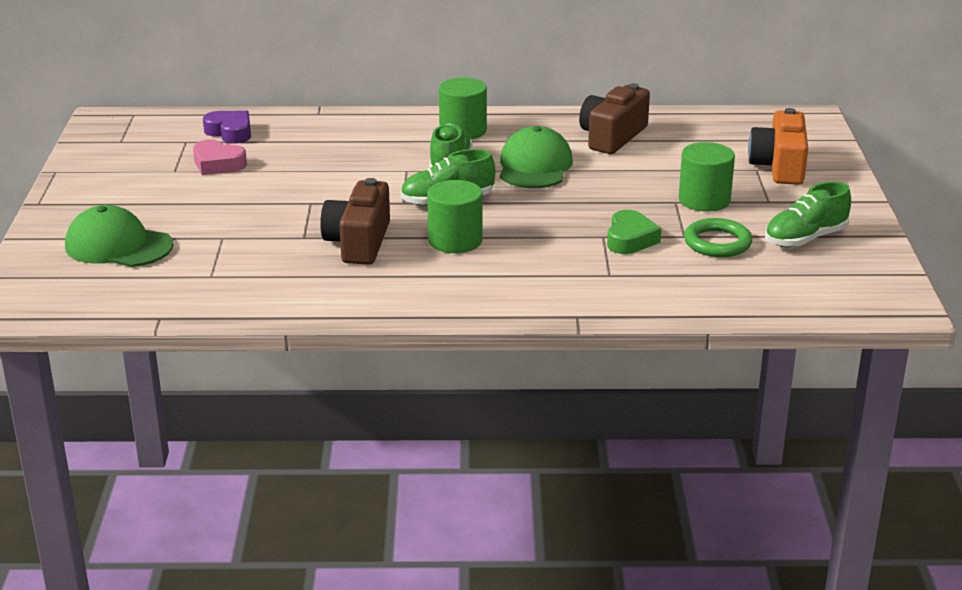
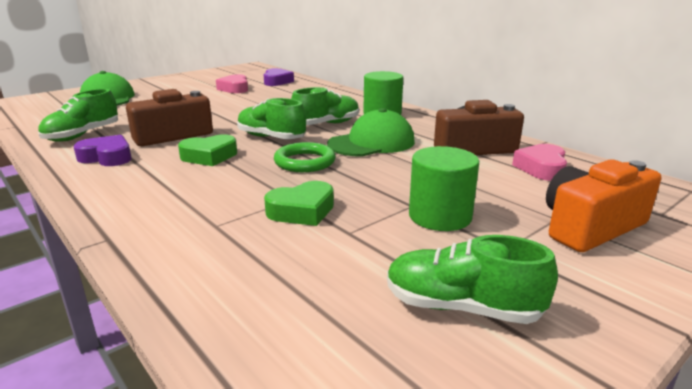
camera: 50 degrees right, 5 degrees down
(275, 285) = (82, 135): none -> green shoe
(379, 285) = (107, 157): none -> purple heart
(455, 240) = (209, 156): green cylinder -> green heart
(684, 134) = (541, 168): none -> pink heart
(717, 243) = (360, 254): green ring -> green ring (304, 162)

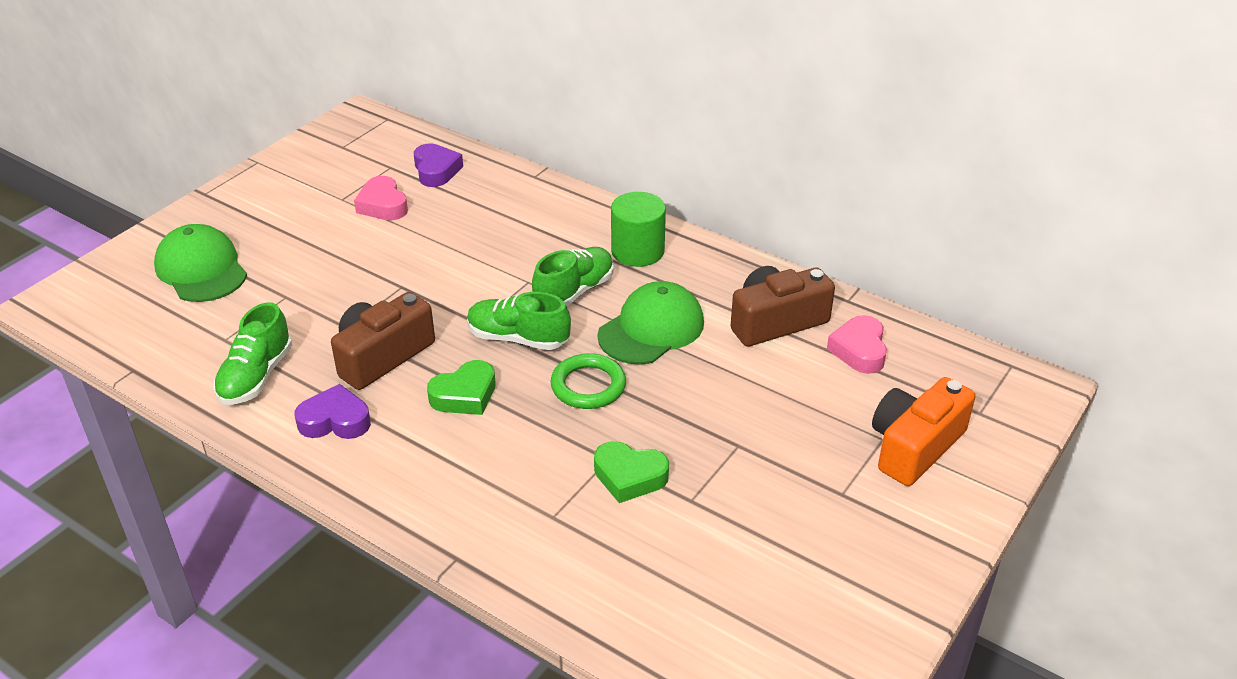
camera: 15 degrees left, 15 degrees up
(302, 211) = (629, 476): green heart -> green heart turned 60 degrees clockwise
(440, 216) = (771, 458): green cylinder -> none
(461, 307) = (819, 573): green shoe -> none

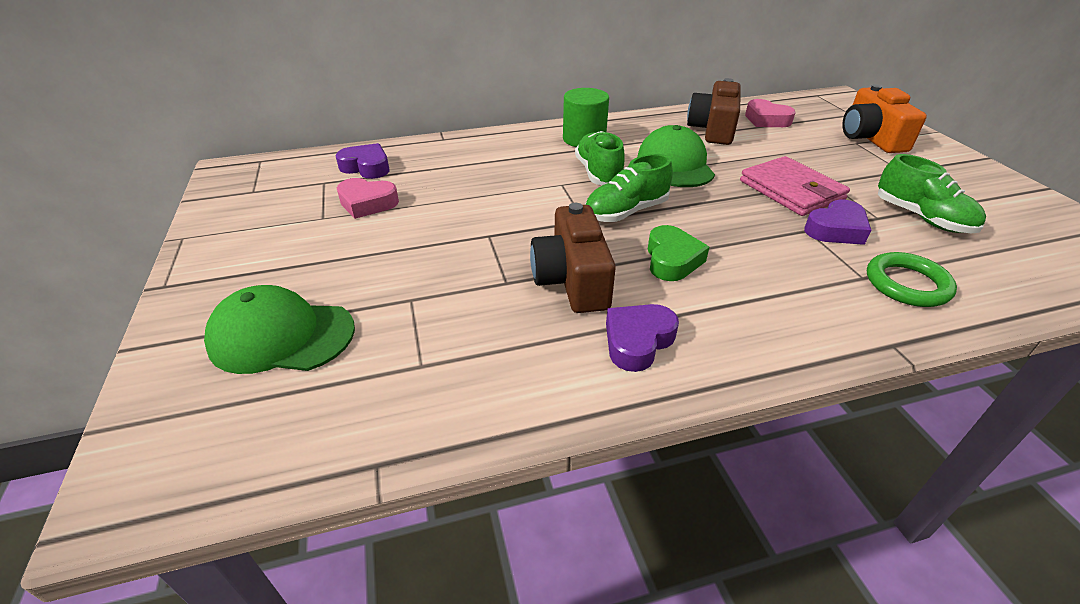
camera: 50 degrees left, 0 degrees up
(256, 376) = (511, 366): green shoe -> green shoe (921, 218)
(588, 386) = (714, 207): green ring -> green ring (907, 284)
(629, 476) = (836, 229): green heart -> purple heart
(684, 424) = (791, 190): none -> pink wallet

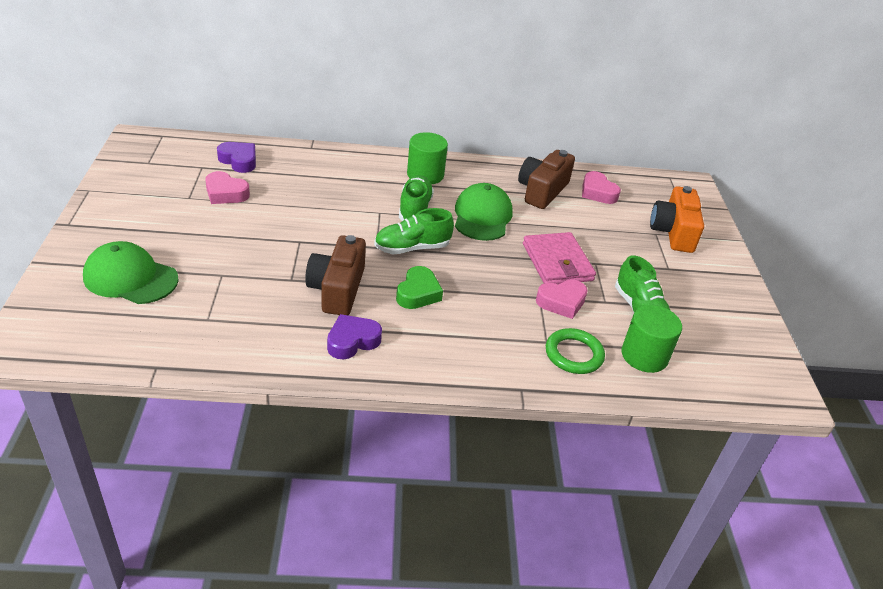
camera: 10 degrees right, 0 degrees up
(836, 229) = (561, 302): purple heart -> pink heart
(979, 265) = (644, 356): none -> green cylinder

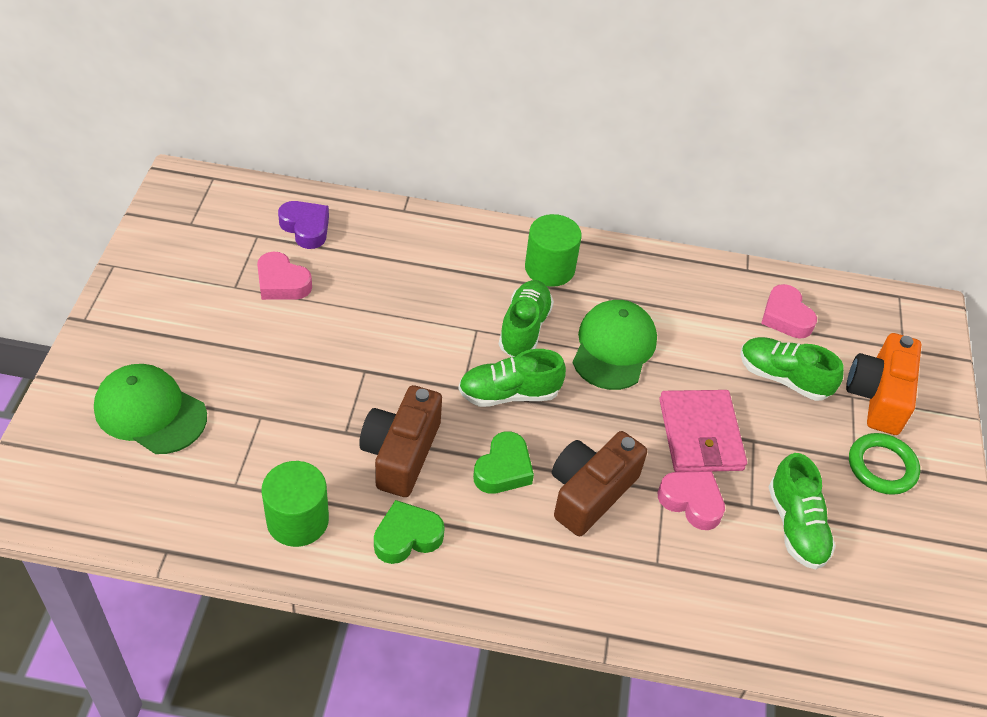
camera: 10 degrees right, 10 degrees up
(352, 341) = (407, 537): purple heart -> green heart
(542, 191) = (707, 308): brown camera -> brown camera (590, 492)
(561, 302) = (691, 502): pink heart -> pink heart turned 135 degrees counterclockwise
(574, 354) = (688, 588): green ring -> green ring (882, 467)
(606, 226) = (783, 378): none -> green shoe
(644, 356) = (783, 600): green cylinder -> green cylinder (297, 520)

